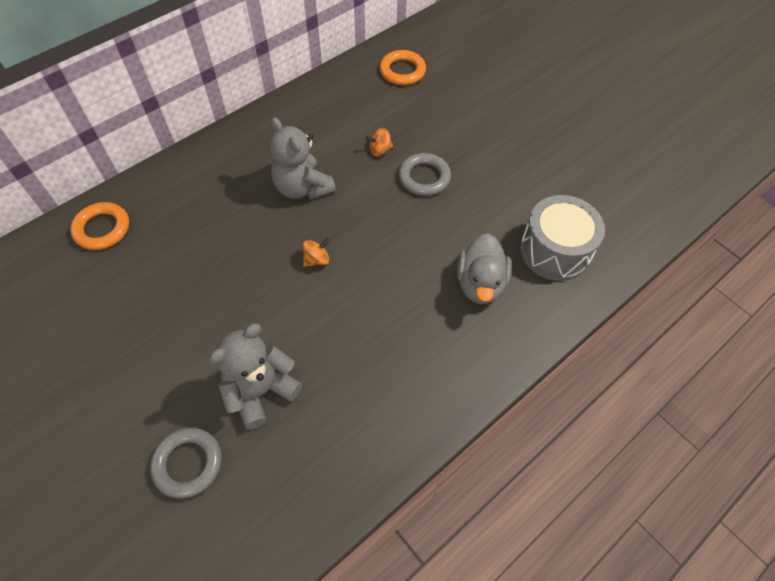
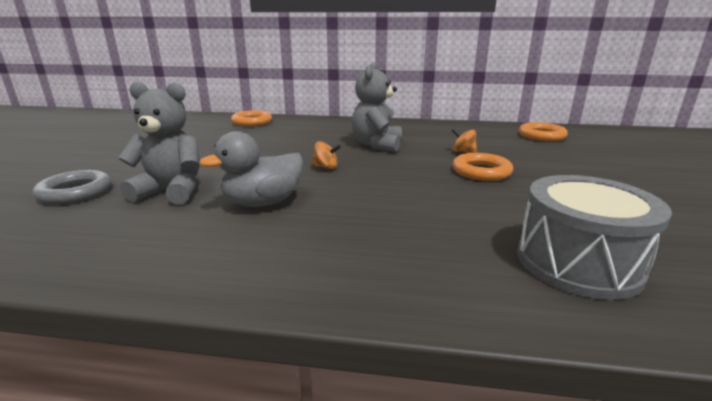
camera: 50 degrees right, 35 degrees down
(424, 177) = (481, 171): grey ring -> orange ring
(480, 284) = (436, 236): grey duck -> grey duck (263, 202)

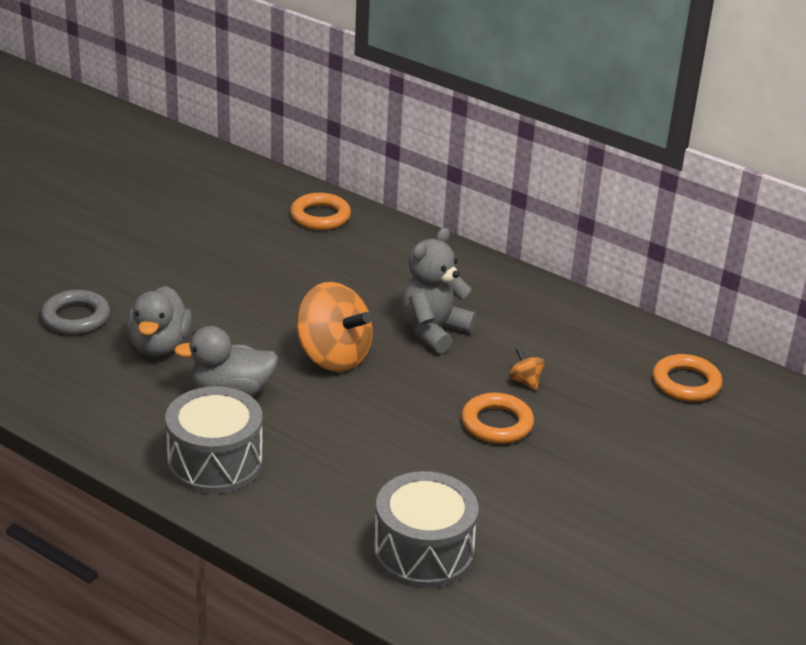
camera: 25 degrees right, 10 degrees up
(171, 191) = (159, 346): grey teddy bear -> grey duck
(292, 255) = (215, 462): none -> grey drum
(326, 167) = (333, 357): orange spinning top -> orange spinning top, size x2.35

